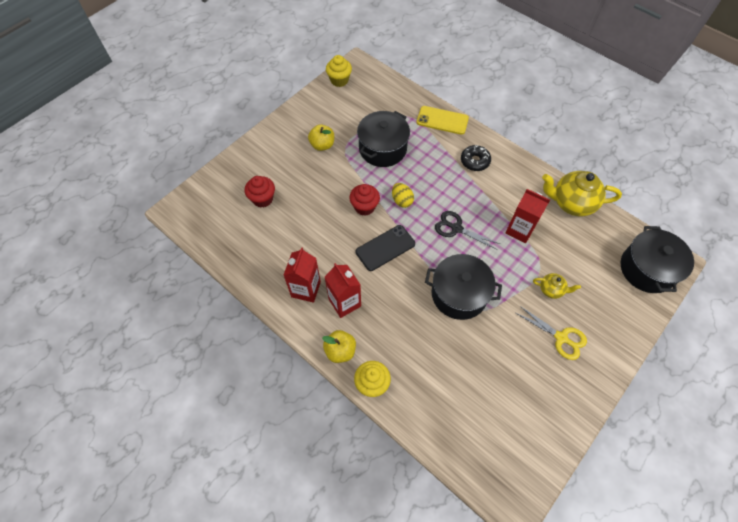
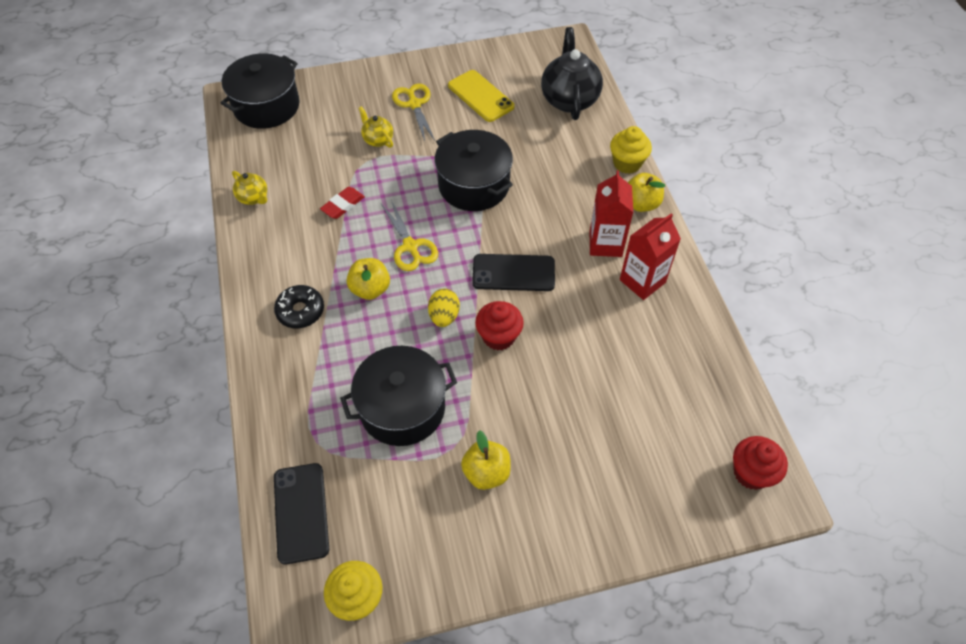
camera: 145 degrees left, 5 degrees down
(263, 199) = (634, 434): red cupcake -> red cupcake (751, 473)
(387, 91) = (301, 512): none -> black phone
(442, 120) = (275, 399): yellow phone -> yellow phone (480, 96)
(453, 192) = (370, 289): none -> yellow apple
(456, 228) = (410, 247): black scissors -> yellow scissors
(459, 424) = (569, 99): none -> black teapot
(520, 230) = (343, 205): red carton -> red eraser
(571, 203) = (253, 198): yellow teapot -> yellow teapot, size x0.51

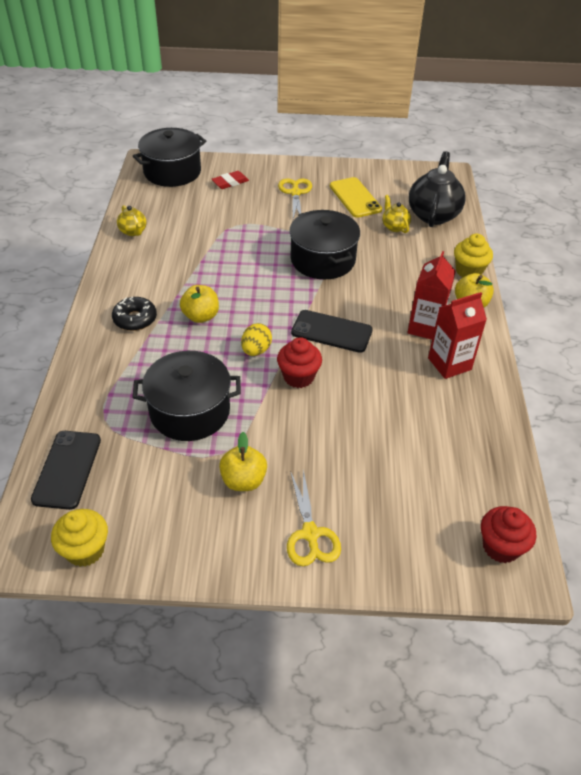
camera: 15 degrees right, 10 degrees down
(343, 205) = (204, 251): red eraser -> red eraser (230, 182)
(378, 140) = (253, 211): yellow teapot -> yellow teapot (394, 227)
(410, 247) = (249, 293): yellow scissors -> yellow scissors (310, 534)

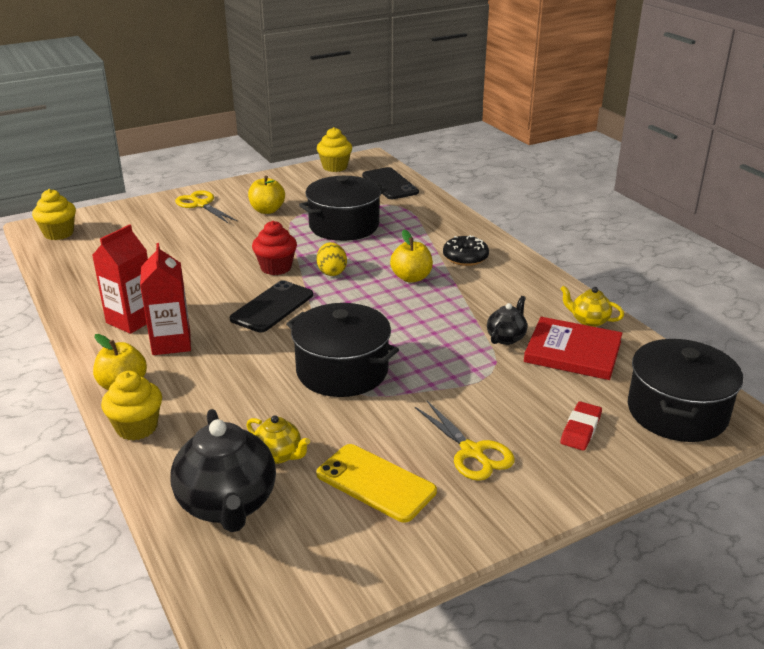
camera: 150 degrees right, 15 degrees down
(173, 218) = (573, 351): none -> red book
(199, 241) = (506, 338): none -> black teapot
(331, 331) = (272, 307): black phone -> black phone turned 45 degrees counterclockwise
(501, 547) = (58, 233): red cupcake -> yellow cupcake

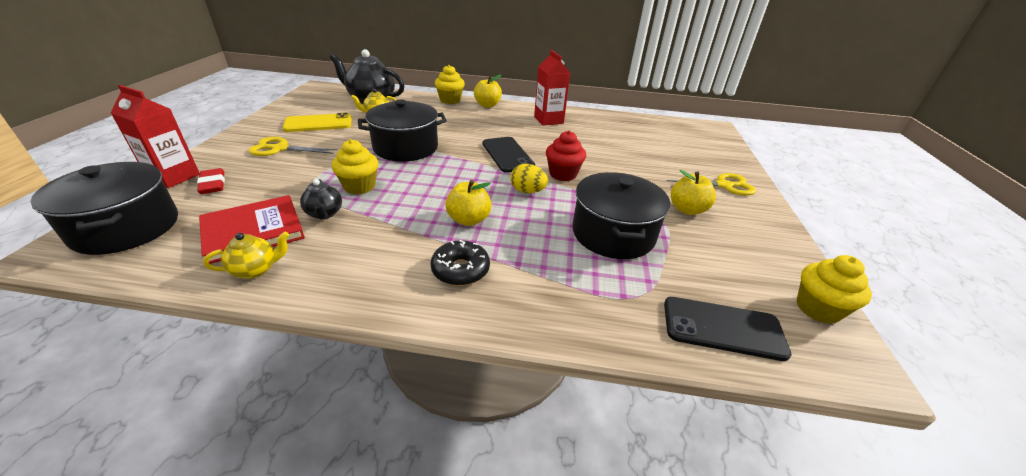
camera: 125 degrees right, 5 degrees up
(58, 233) = (698, 130): yellow cupcake -> yellow cupcake (359, 186)
(171, 343) = (509, 121): red carton -> red carton (174, 177)

